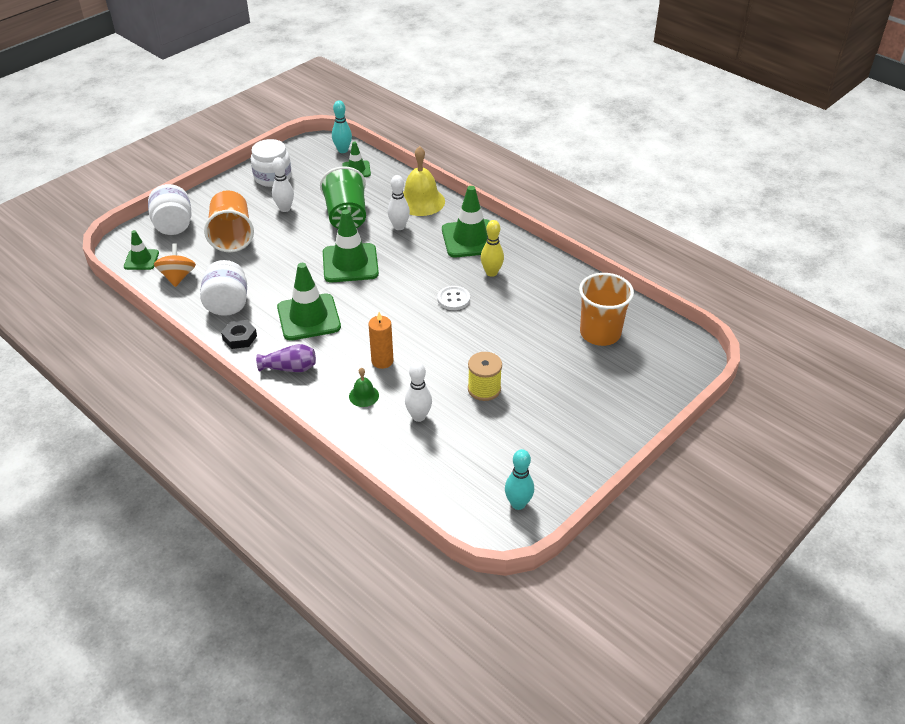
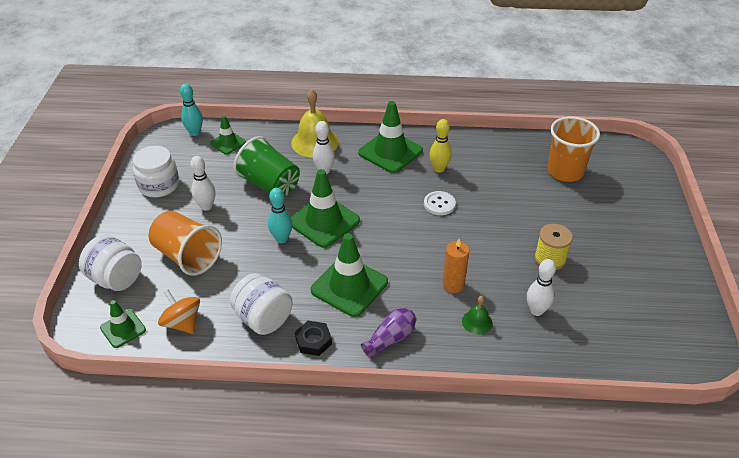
camera: 40 degrees left, 0 degrees up
(518, 504) = (683, 328): turquoise bowling pin -> turquoise bowling pin (281, 239)

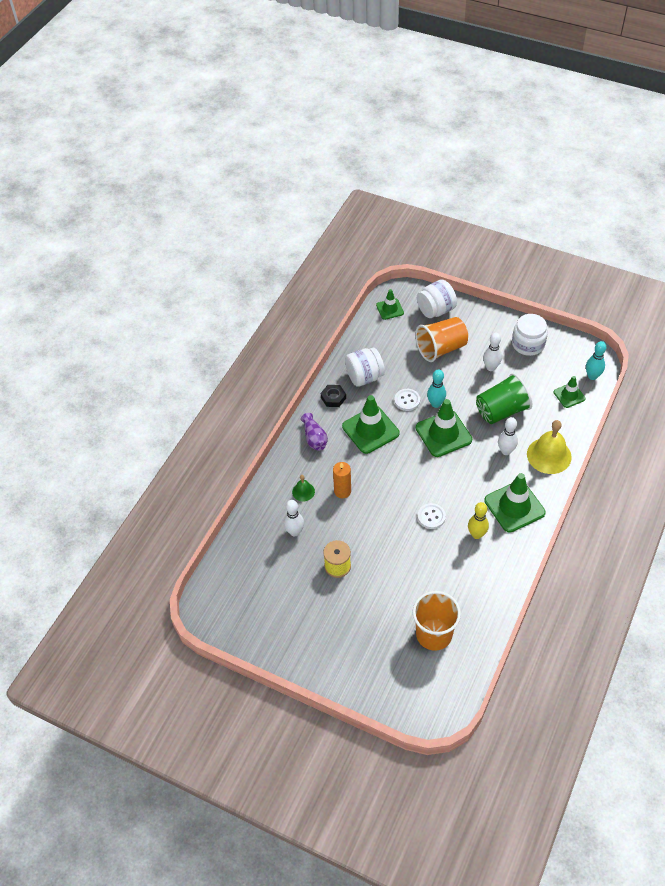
camera: 115 degrees right, 10 degrees up
(182, 323) = (381, 337): orange spinning top -> none
(287, 265) = (407, 400): none -> white button

